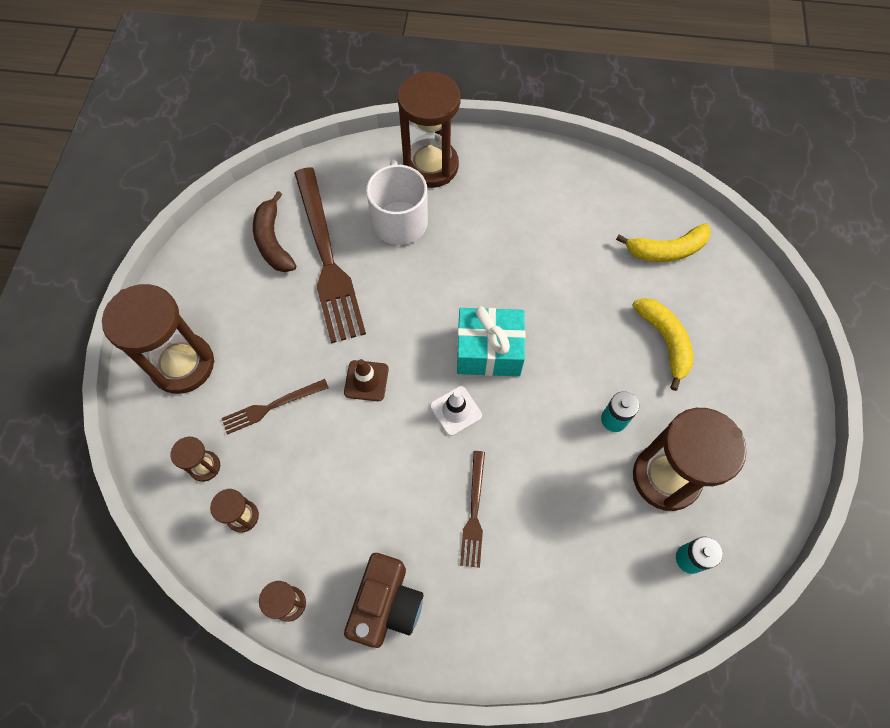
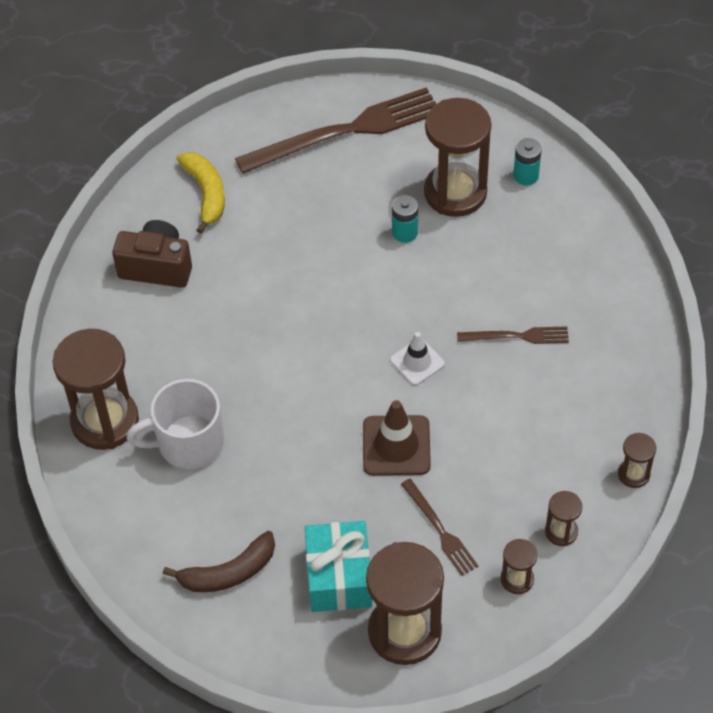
camera: 95 degrees left, 10 degrees down
(327, 258) = (247, 510): brown fork -> brown fork (346, 131)
(366, 381) = (396, 446): brown traffic cone -> brown traffic cone, size x1.54
(386, 605) = (616, 395): brown camera -> brown camera (157, 267)
(488, 351) = (346, 340): turquoise gift -> turquoise gift (339, 577)
(664, 341) = (315, 194): yellow banana -> none

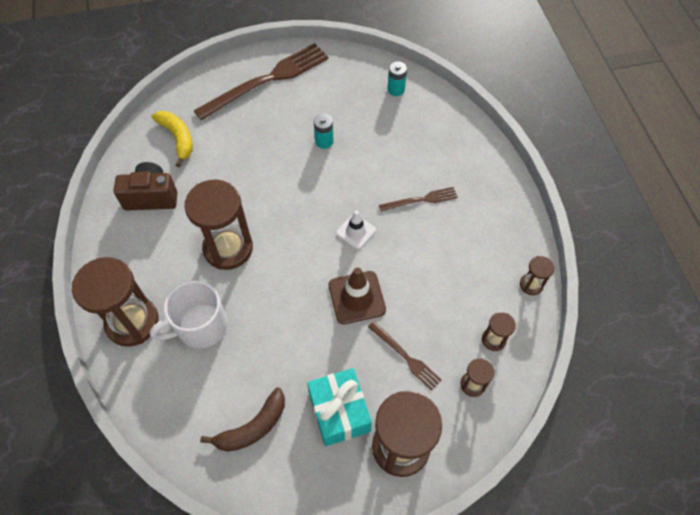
camera: 15 degrees left, 5 degrees up
(455, 192) = (351, 108): brown hourglass -> brown hourglass (228, 248)

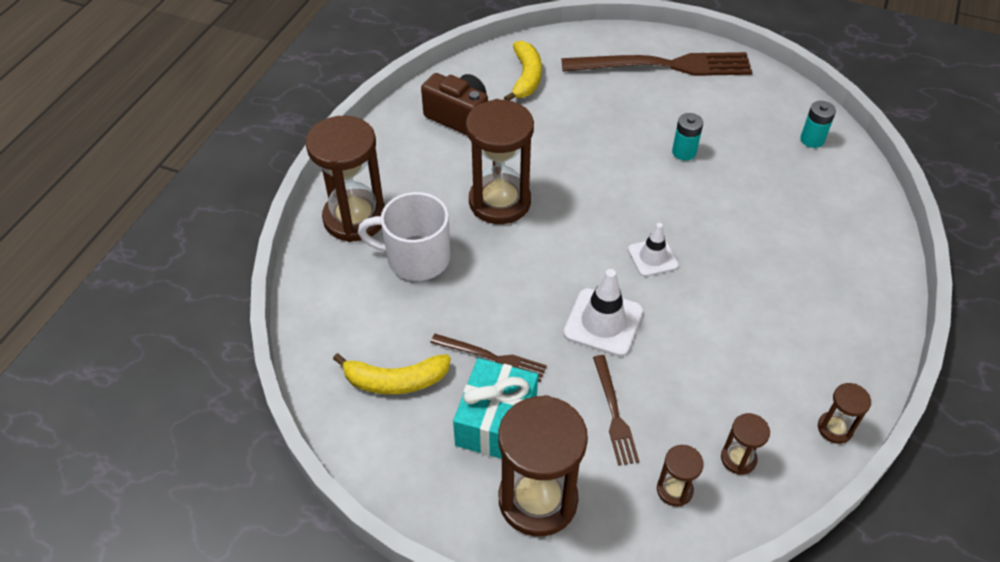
camera: 35 degrees right, 10 degrees down
(253, 427) = (395, 381): brown banana -> yellow banana
(357, 297) = (603, 322): brown traffic cone -> white traffic cone
(421, 200) = (757, 265): brown fork -> brown fork (492, 358)

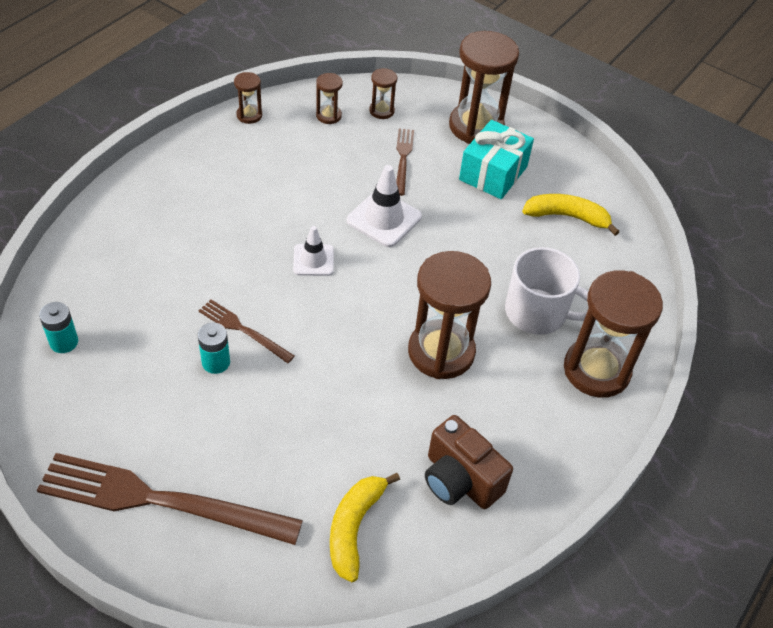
camera: 170 degrees left, 0 degrees up
(492, 358) = (485, 214): brown fork -> brown fork (243, 330)

